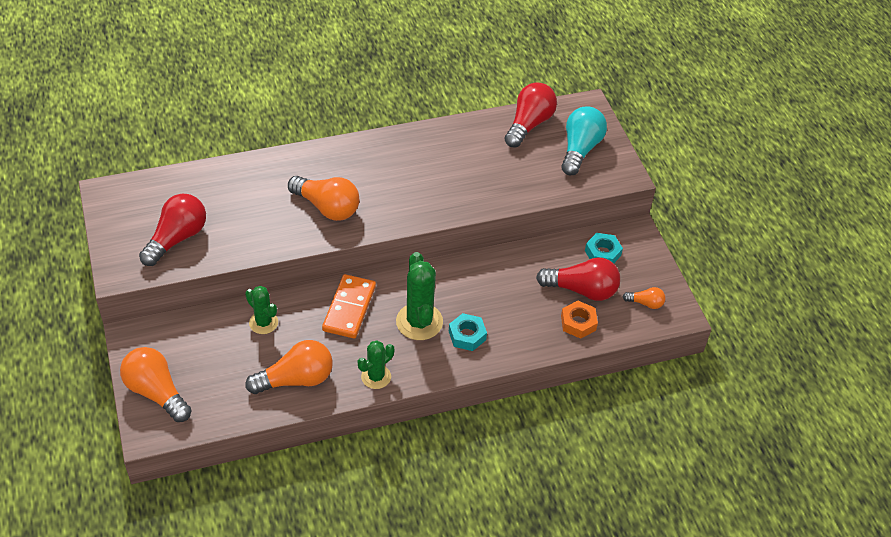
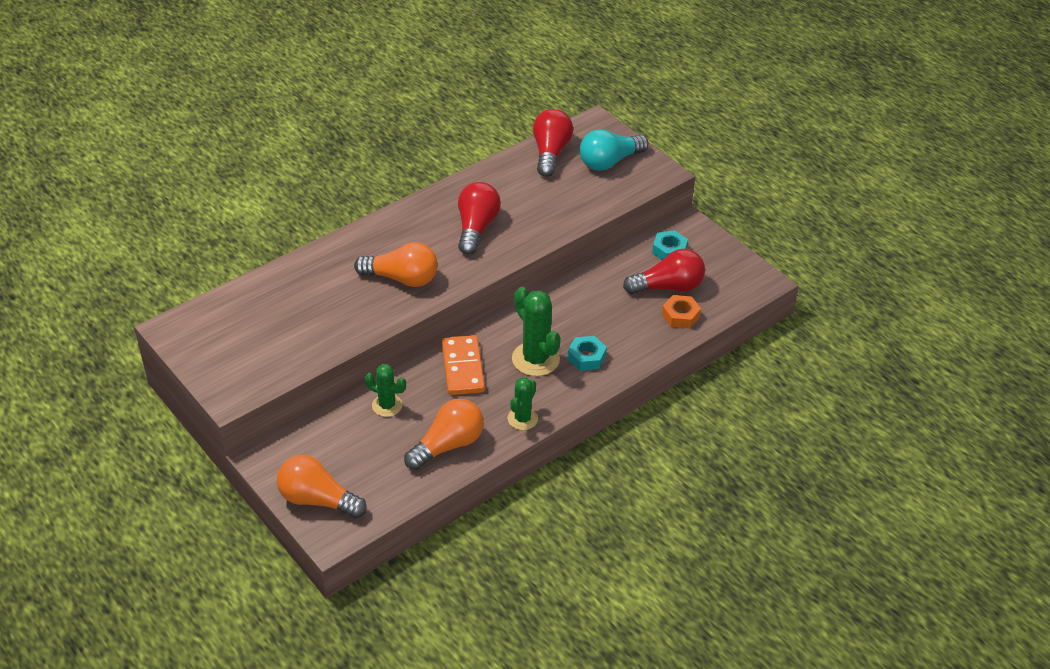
camera: 20 degrees left, 5 degrees down
(177, 238) = (269, 349): red light bulb -> red light bulb (476, 228)
(580, 149) = (609, 162): turquoise light bulb -> turquoise light bulb turned 120 degrees counterclockwise
(645, 303) = (730, 281): orange light bulb -> none

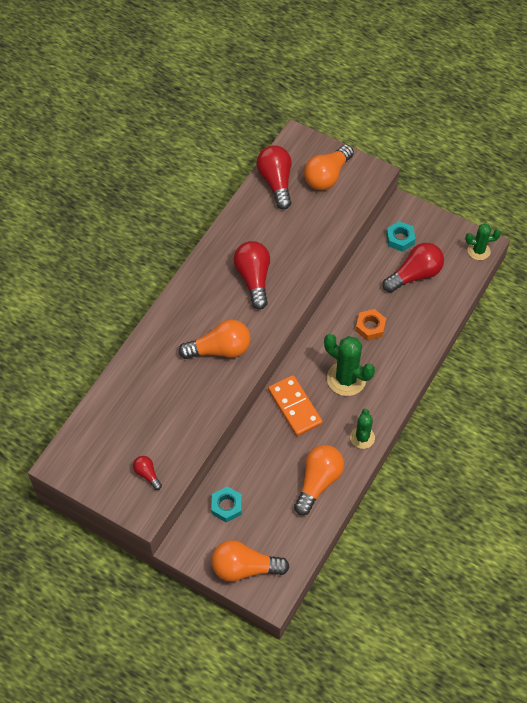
camera: 20 degrees left, 15 degrees up
(256, 365) = (147, 474): none -> red light bulb
(387, 405) = (254, 463): green cactus -> green cactus (478, 251)
(586, 357) = (383, 363): turquoise nut -> turquoise nut (226, 506)
(609, 162) = (327, 176): turquoise light bulb -> orange light bulb
(680, 316) = (436, 299): orange nut -> orange nut (370, 327)

